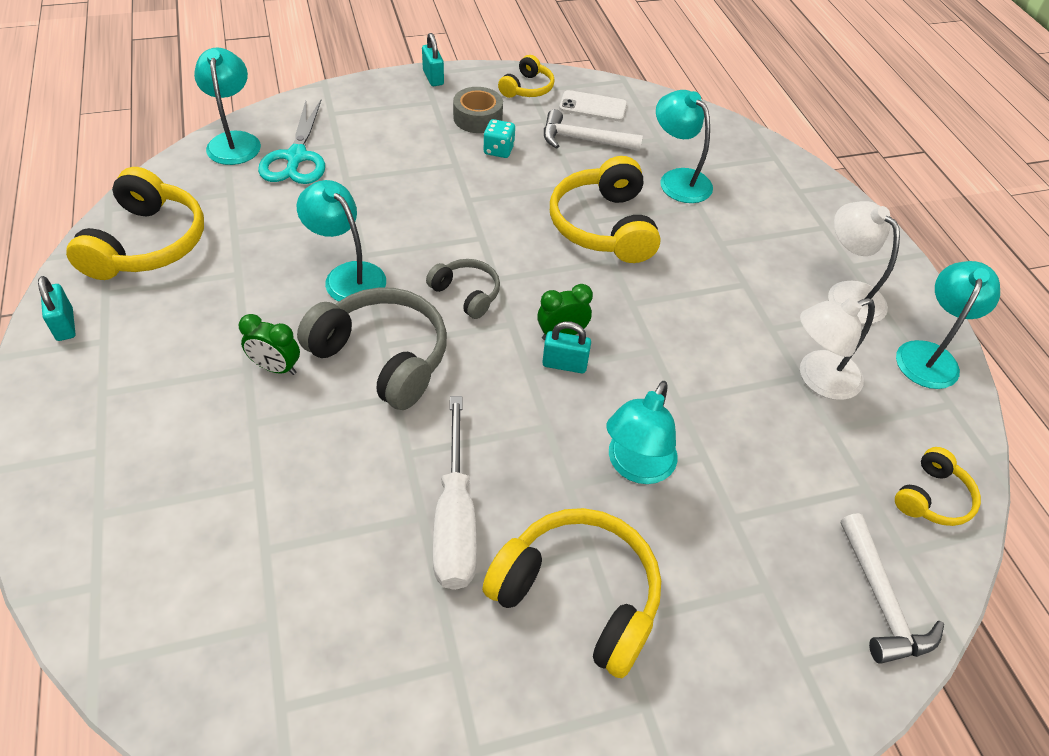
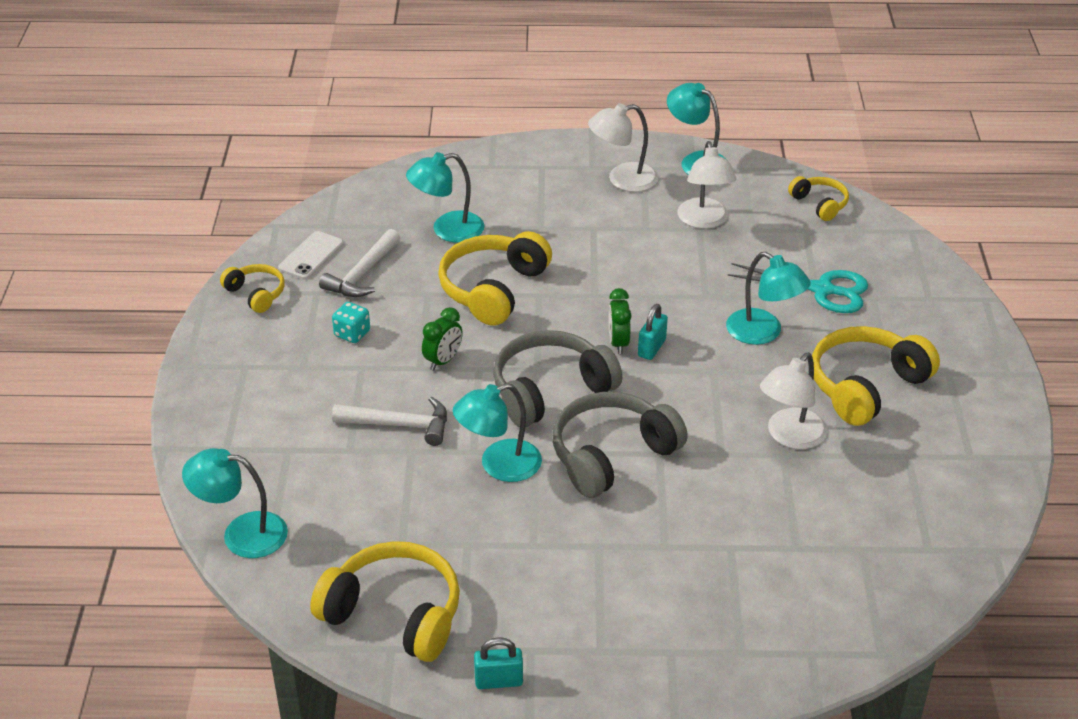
camera: 70 degrees left, 10 degrees down
(276, 368) = (604, 526): green clock -> green clock (443, 361)
(296, 157) = (296, 484): turquoise scissors -> turquoise scissors (822, 290)
(433, 77) = (199, 359): turquoise padlock -> none
(455, 519) = (790, 436): white screwdriver -> white lamp
(466, 294) = (550, 390): grey headphones -> grey headphones, size x1.84
(477, 118) = (291, 338): grey tape -> none
(603, 226) = (493, 289): yellow headphones -> yellow headphones turned 105 degrees clockwise
(881, 601) = (892, 252): white hammer -> white hammer (400, 425)

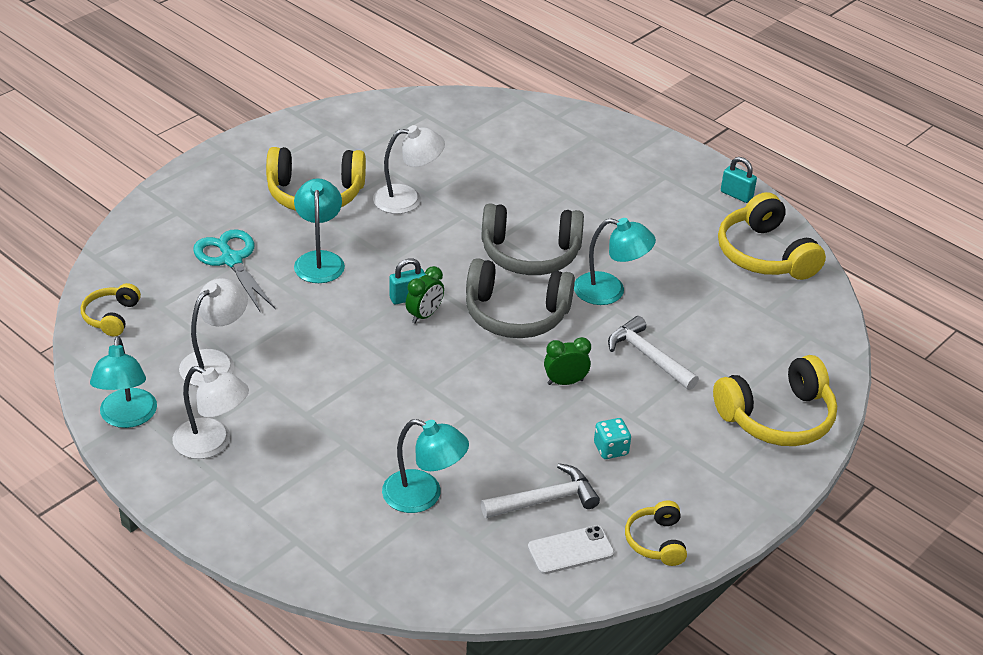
camera: 140 degrees left, 0 degrees up
(242, 533) = (825, 352): turquoise lamp -> none
(493, 289) = (457, 414): yellow headphones -> yellow headphones (777, 417)

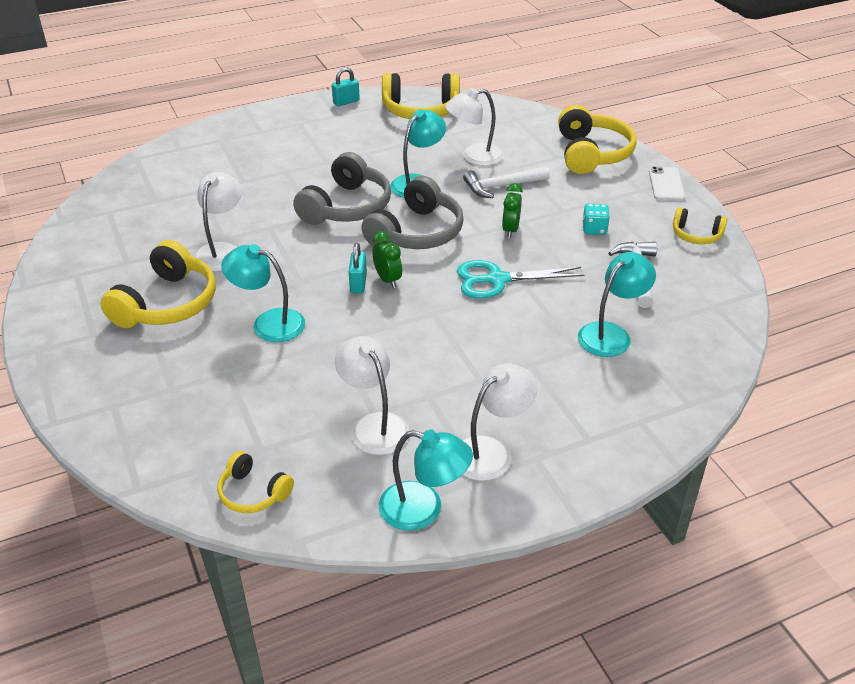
camera: 65 degrees left, 0 degrees up
(231, 260) = (225, 381): turquoise scissors -> turquoise scissors (497, 280)
(570, 550) = (694, 275): white phone -> white phone (666, 184)
(694, 321) = (474, 157): none -> white lamp

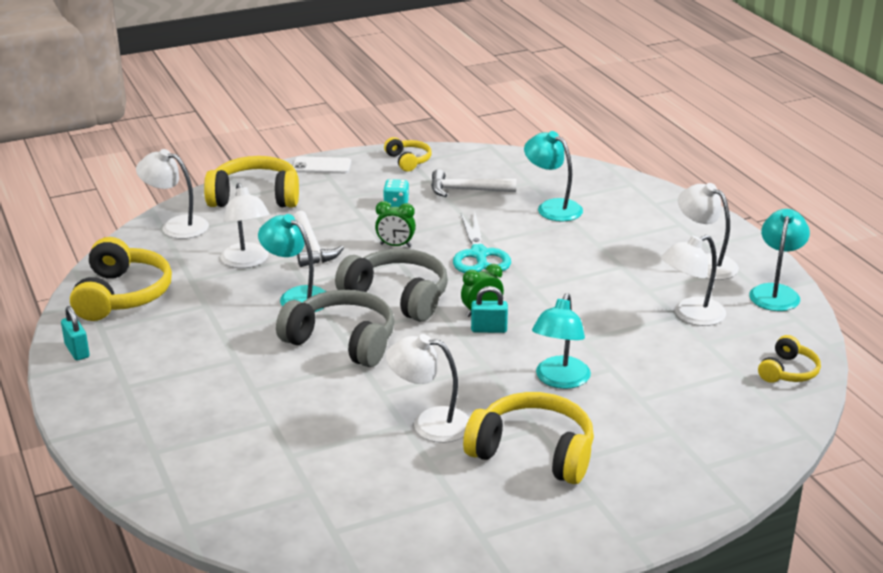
camera: 90 degrees left, 10 degrees down
(531, 122) = (176, 226): none -> white lamp
(696, 235) = (408, 161): yellow headphones -> yellow headphones turned 45 degrees counterclockwise

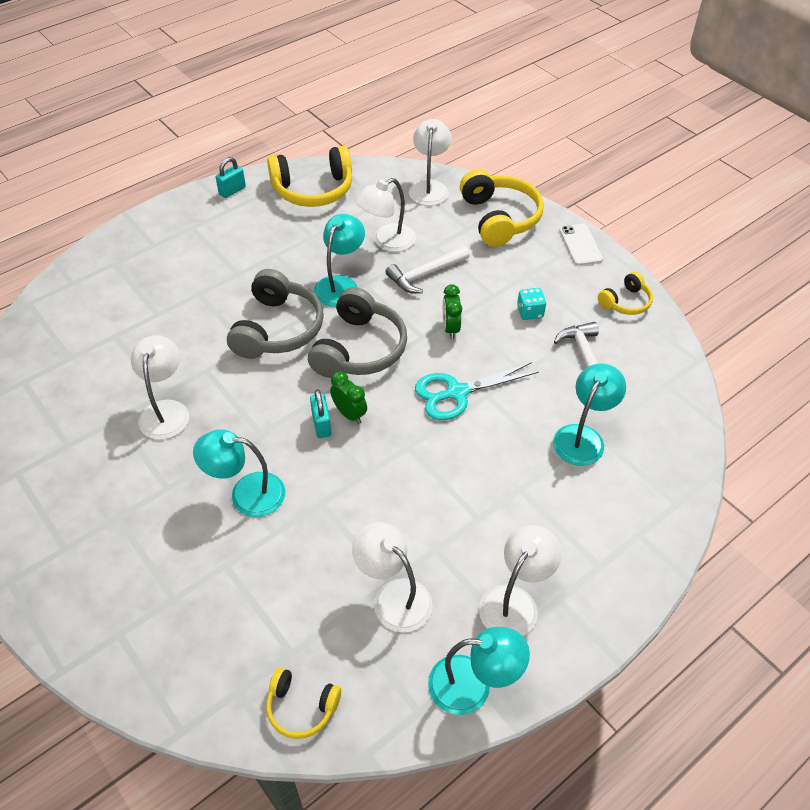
camera: 75 degrees right, 20 degrees up
(533, 452) = (131, 491): yellow headphones -> none

